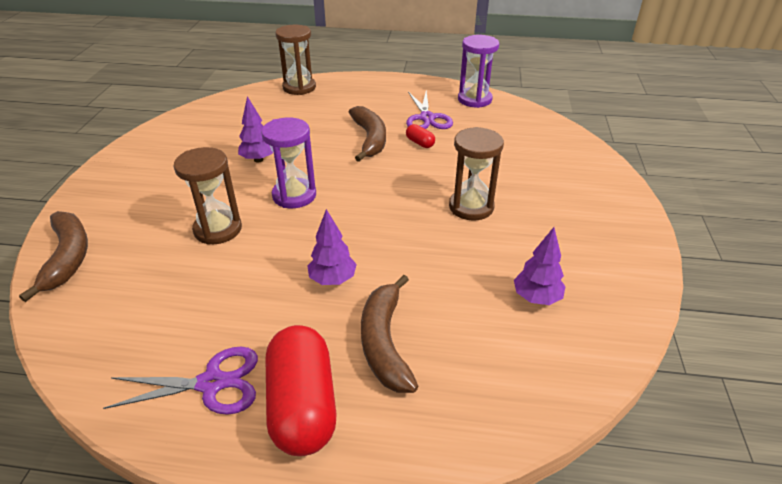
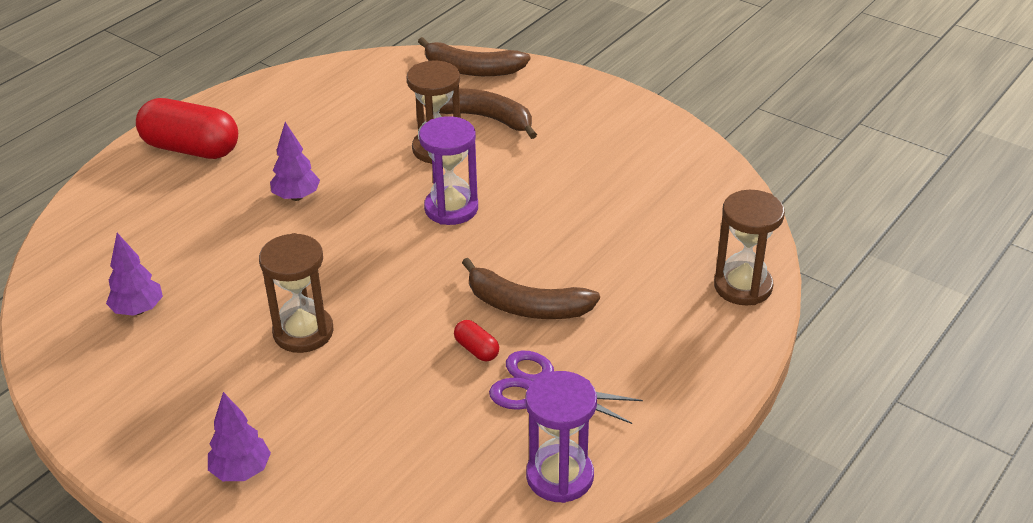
camera: 120 degrees right, 0 degrees up
(211, 383) = (255, 116): purple scissors -> none
(258, 159) = (551, 201): purple tree -> purple tree (241, 471)
(384, 343) = (198, 202): brown banana -> brown banana (484, 118)
(420, 143) = (476, 349): red capsule -> red capsule turned 60 degrees clockwise

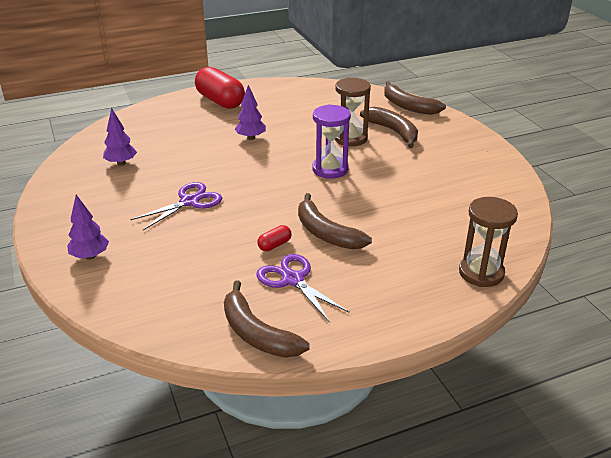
camera: 30 degrees right, 5 degrees down
(303, 332) = (189, 202): brown hourglass -> purple scissors
(476, 349) = (274, 245): red capsule -> red capsule turned 60 degrees clockwise
(560, 476) = (257, 333): purple hourglass -> brown banana

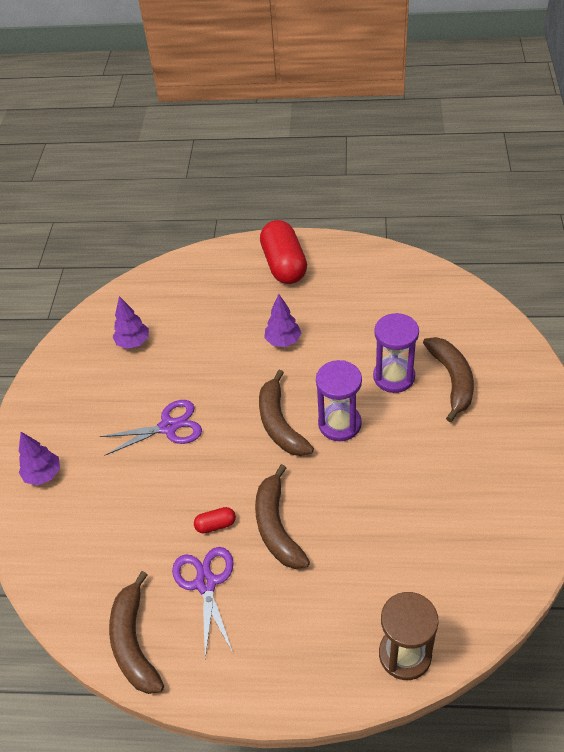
camera: 30 degrees right, 15 degrees up
(350, 138) = (394, 377): brown hourglass -> purple hourglass
(408, 106) = (500, 337): brown banana -> brown banana (280, 424)

